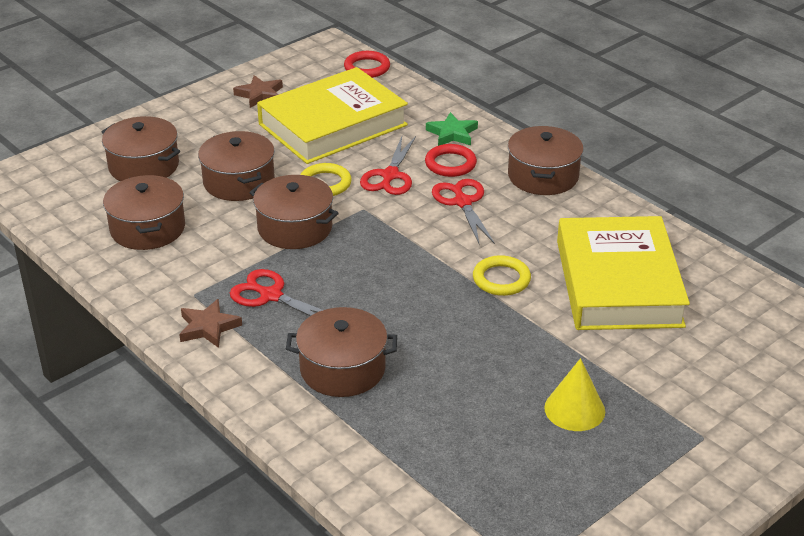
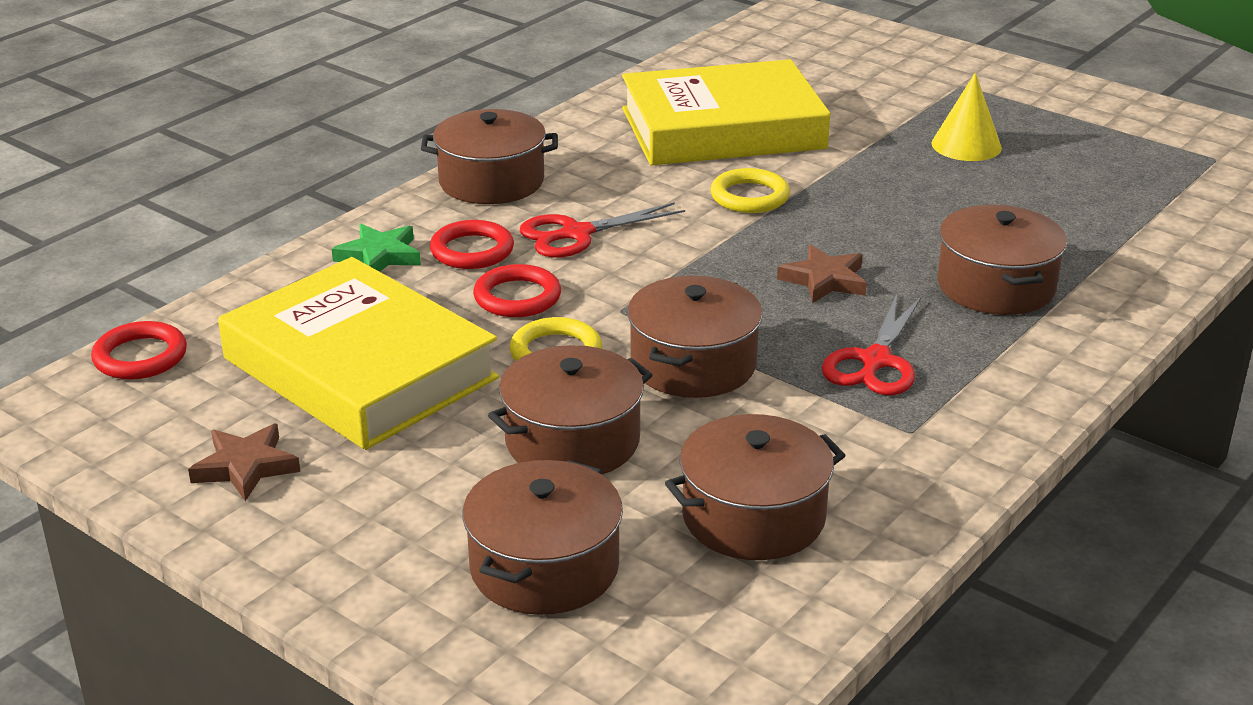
camera: 100 degrees left, 5 degrees down
(208, 327) = (979, 404): brown star -> brown star (824, 280)
(390, 175) = (517, 297): red scissors -> red ring

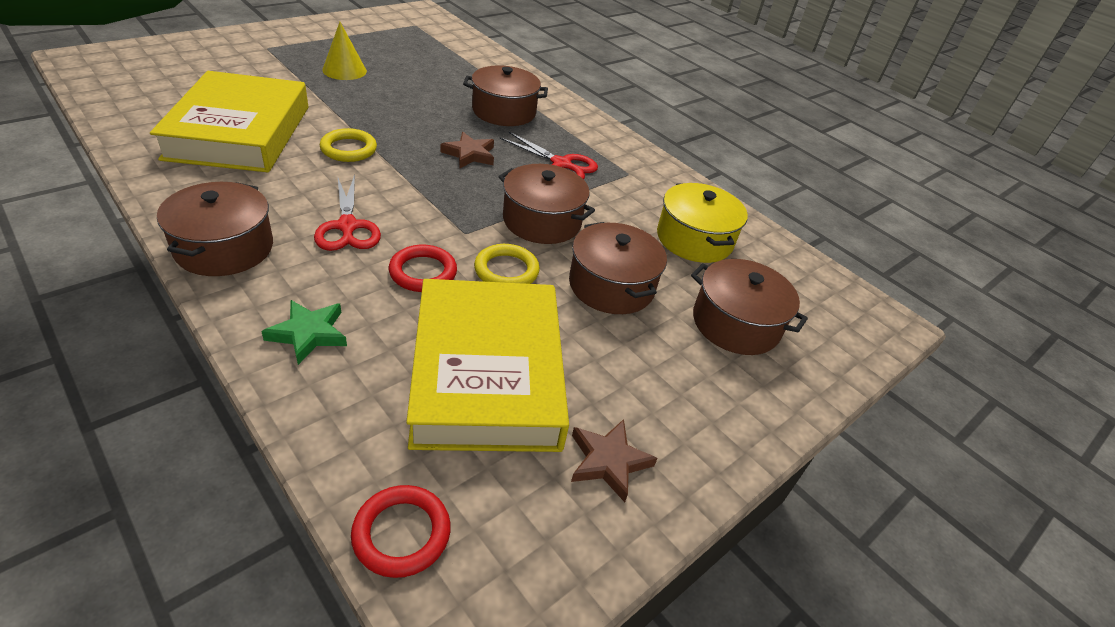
camera: 85 degrees left, 10 degrees up
(359, 368) = (487, 373): yellow book -> yellow book turned 60 degrees counterclockwise
(472, 251) = (337, 280): red ring -> none
(753, 517) = (694, 239): brown pot -> yellow pot

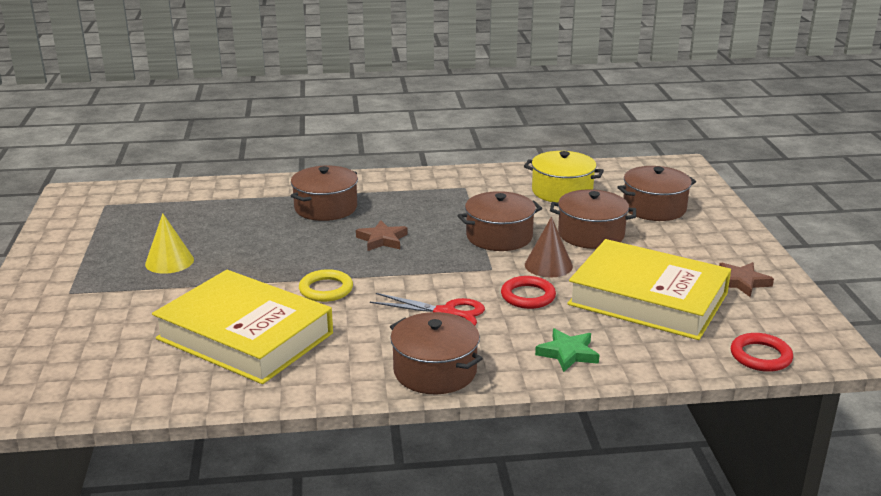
camera: 50 degrees left, 15 degrees down
(506, 270) = (548, 265): yellow ring -> brown cone
(561, 164) = (429, 208): red scissors -> none

